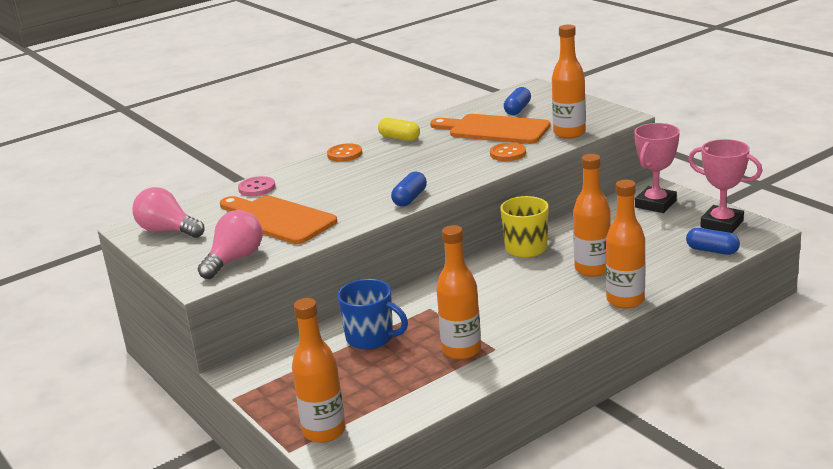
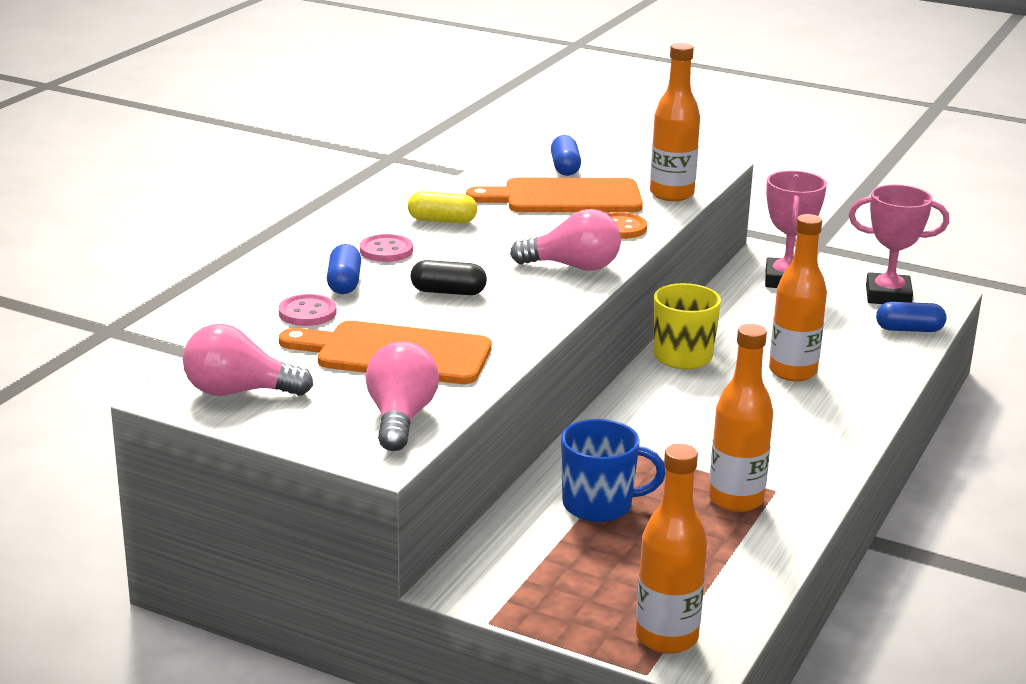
camera: 30 degrees left, 0 degrees up
(344, 154) = (386, 250): orange button -> pink button
(351, 184) = (448, 292): none -> black capsule
(410, 198) = (557, 302): blue capsule -> blue capsule (344, 283)
(447, 176) = (573, 267): none -> pink light bulb
(625, 300) = (870, 404): orange bottle -> none

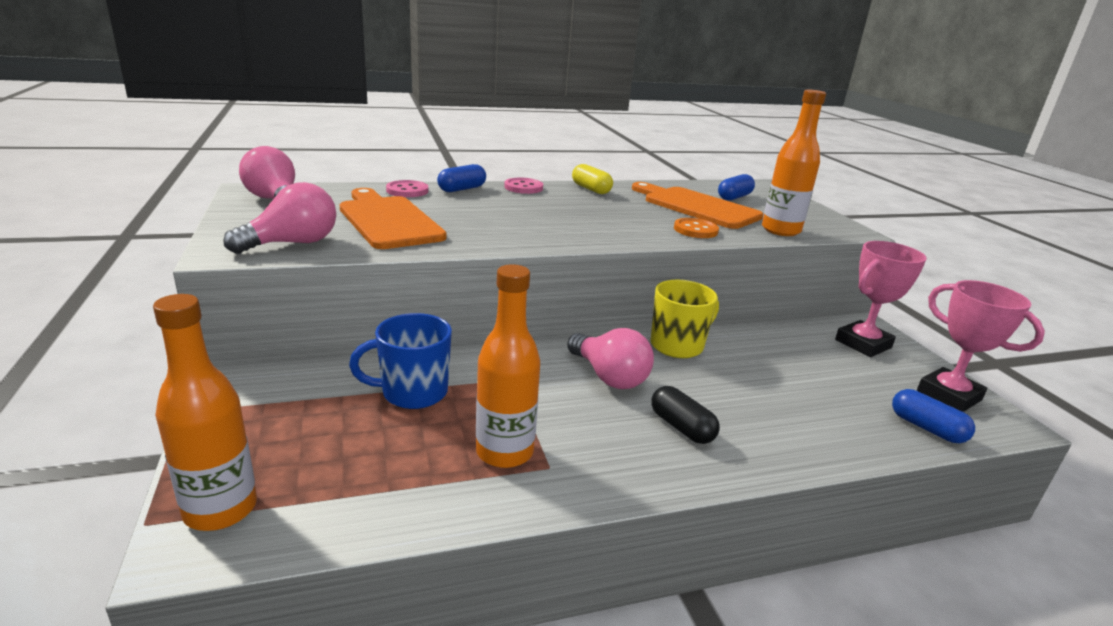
camera: 45 degrees right, 0 degrees up
(448, 292) = (500, 212): black capsule -> black capsule (681, 427)
(573, 267) = (609, 232): pink light bulb -> pink light bulb (609, 377)
(599, 505) = (413, 392): blue mug -> blue mug turned 120 degrees clockwise
(792, 372) = (746, 398): orange bottle -> none

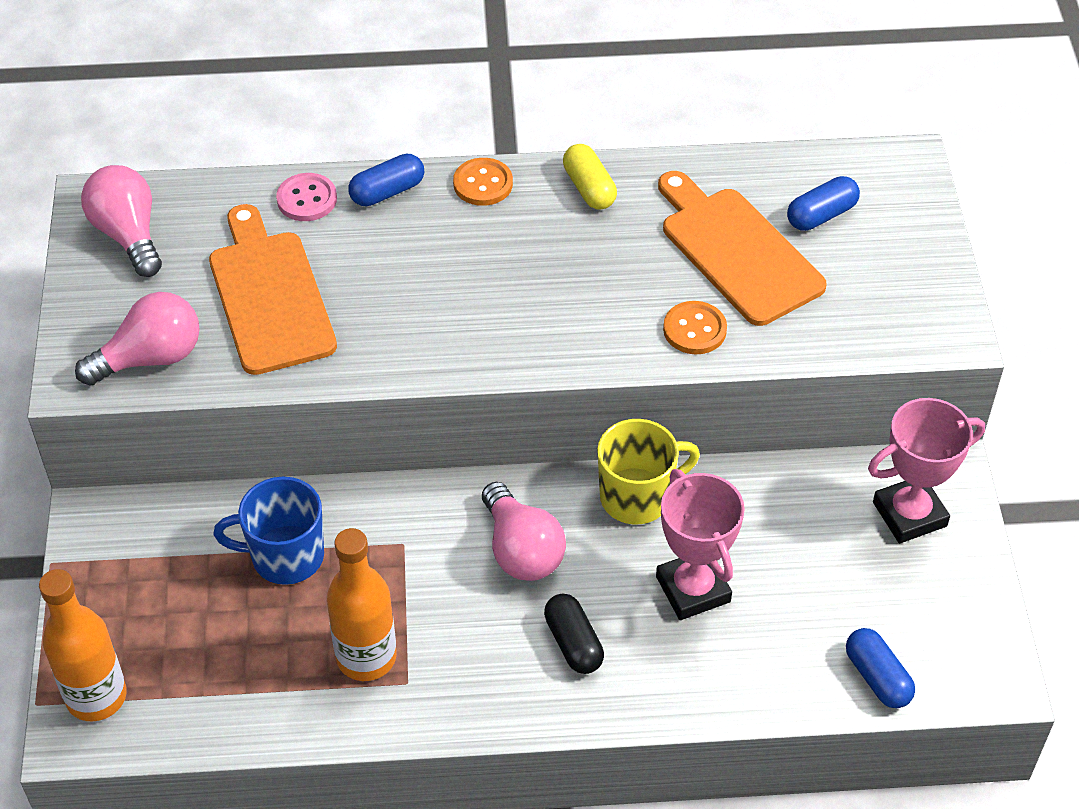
camera: 15 degrees right, 25 degrees up
(523, 187) = (483, 184): pink button -> orange button
(780, 230) = (830, 332): orange bottle -> none
(949, 395) = (955, 626): pink trophy -> pink trophy (693, 589)

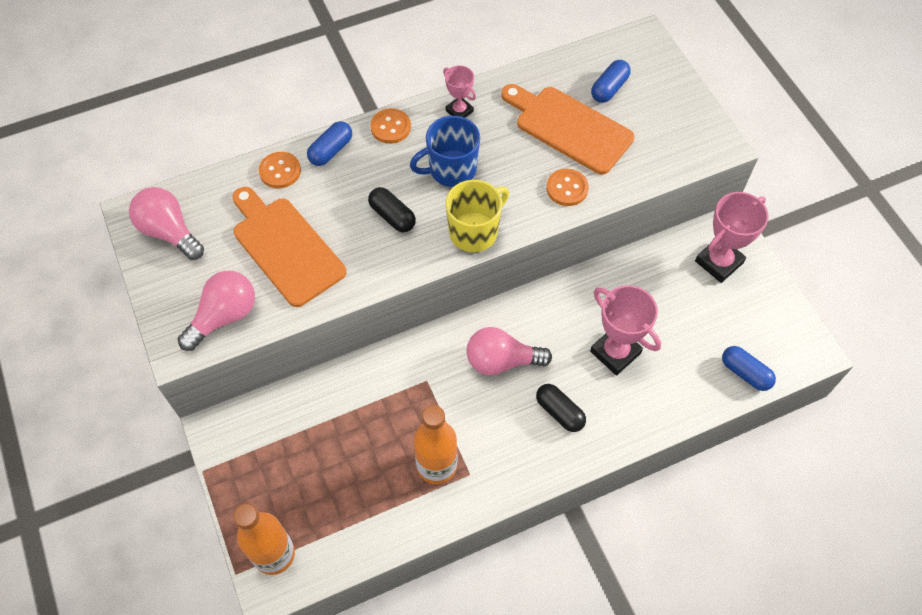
camera: 20 degrees left, 10 degrees up
(285, 556) = (355, 414): blue mug -> blue mug (451, 170)
(307, 199) = (280, 171): pink button -> orange button
(431, 297) = (392, 216): none -> black capsule
(521, 550) = (501, 361): pink light bulb -> pink light bulb turned 135 degrees clockwise
(589, 188) = (459, 111): yellow capsule -> pink trophy
(637, 497) = (556, 302): yellow mug -> yellow mug (474, 232)

